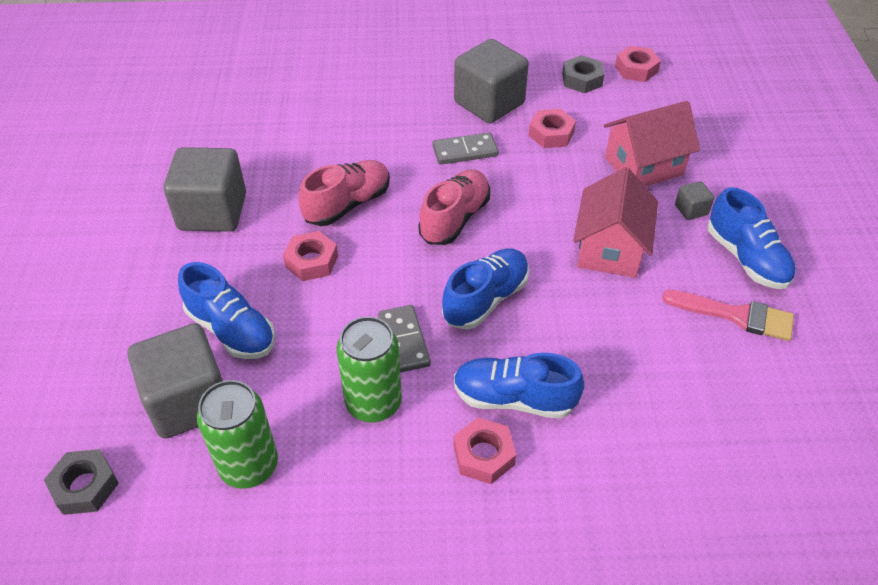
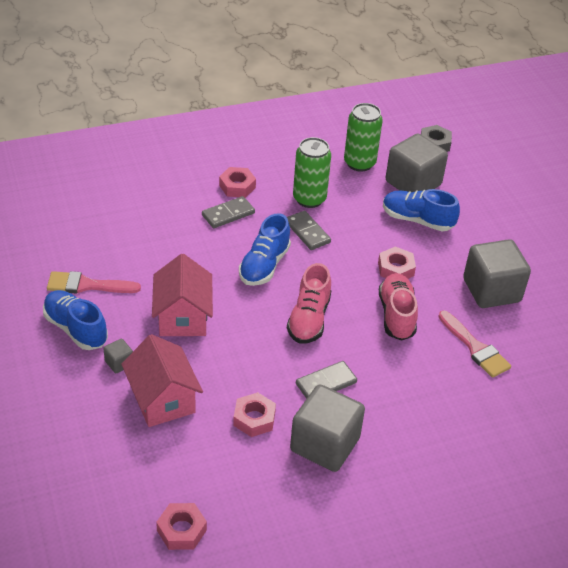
camera: 160 degrees right, 5 degrees down
(283, 156) = (475, 348): none -> pink brush
(347, 204) = (396, 315): pink shoe -> pink shoe turned 150 degrees clockwise
(514, 398) = (228, 214): blue shoe -> grey domino
(582, 79) = (239, 499): grey nut -> none
(644, 166) = (162, 399): pink house -> pink house turned 75 degrees counterclockwise

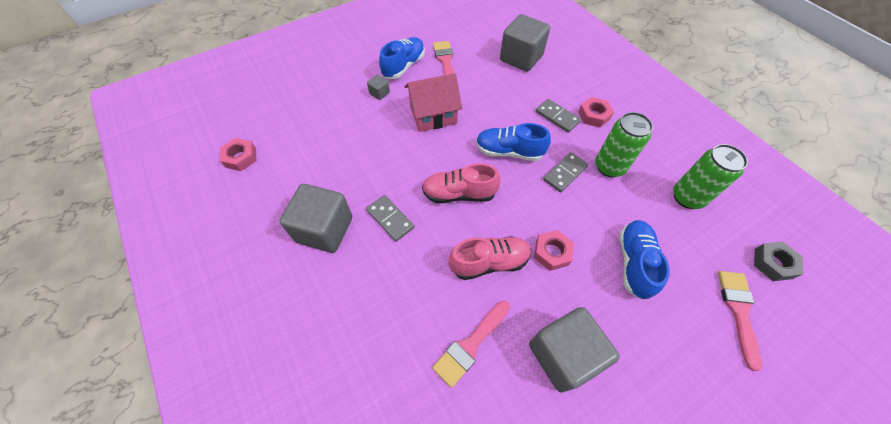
camera: 80 degrees right, 15 degrees up
(162, 399) = (352, 122): pink house -> none
(254, 419) = (343, 178): pink nut -> none
(413, 183) = (690, 250): grey cube -> grey cube (521, 58)
(471, 179) = (738, 311): none -> pink brush

